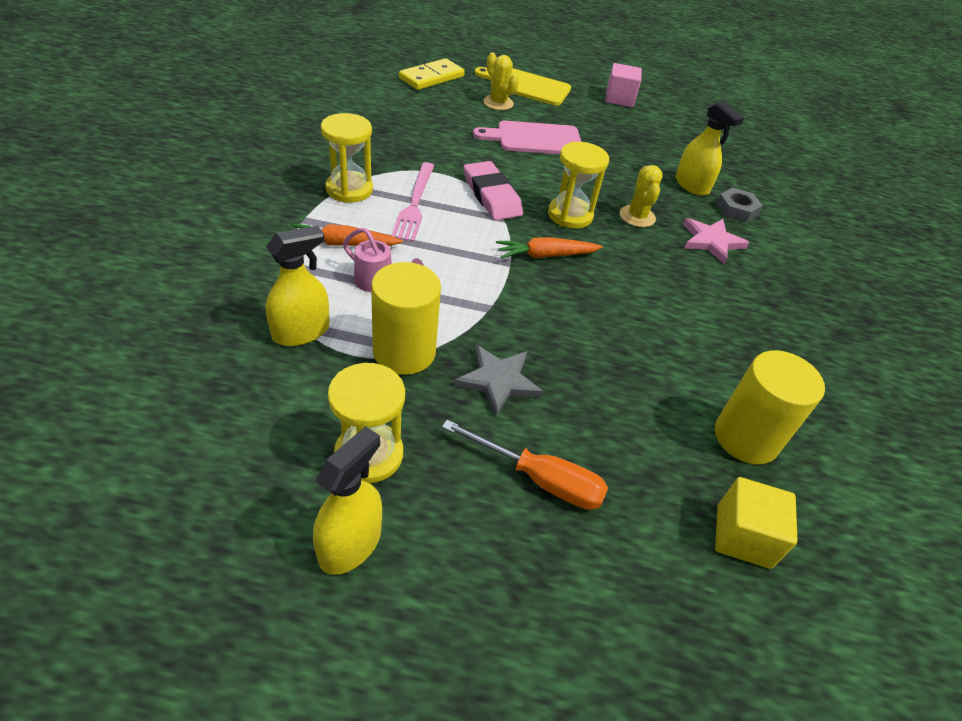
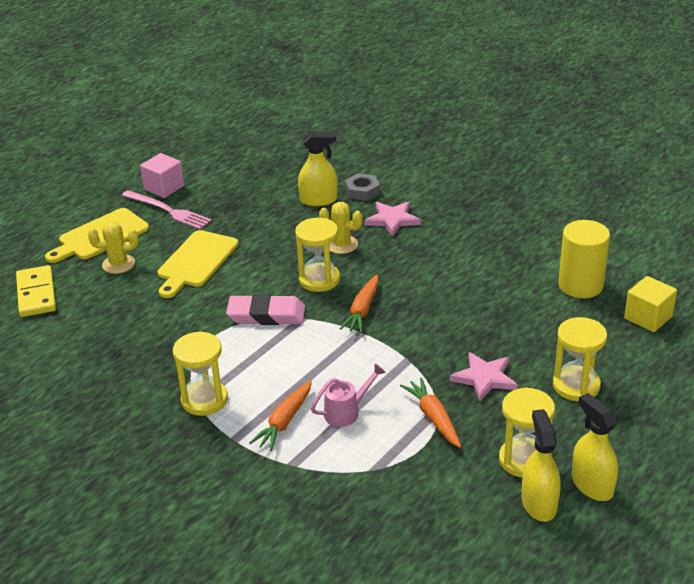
camera: 55 degrees left, 10 degrees down
(301, 332) = (384, 470): yellow spray bottle -> yellow spray bottle (539, 503)
(404, 352) = (433, 418): yellow cylinder -> orange carrot
(415, 204) = (251, 364): pink fork -> pink fork (168, 211)
(498, 381) = (484, 378): grey star -> pink star
(534, 139) = (196, 262): pink cutting board -> yellow cutting board
(539, 479) = (576, 386): orange screwdriver -> yellow hourglass

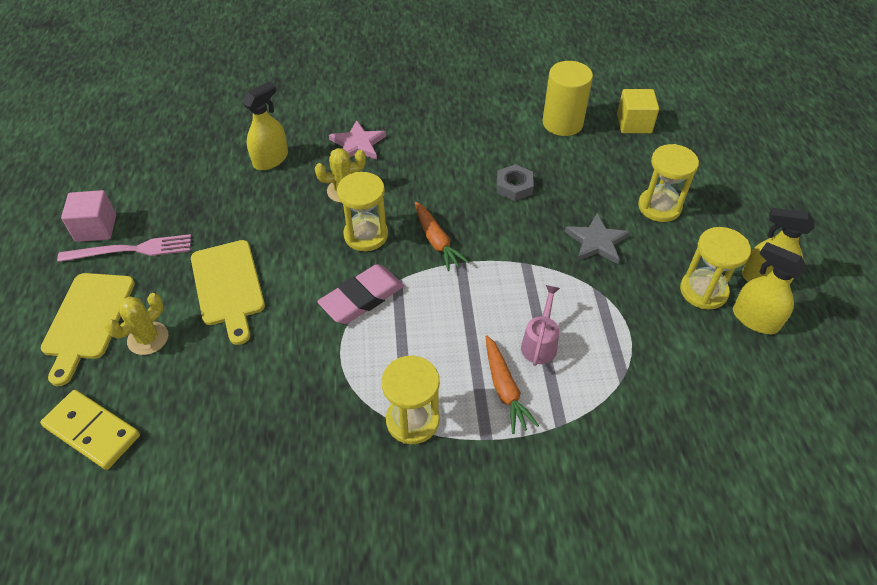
camera: 45 degrees left, 15 degrees up
(362, 191) = (299, 131): grey nut -> grey nut (514, 186)
(433, 418) = (605, 301): orange carrot -> none
(484, 378) = (596, 241): pink star -> grey star

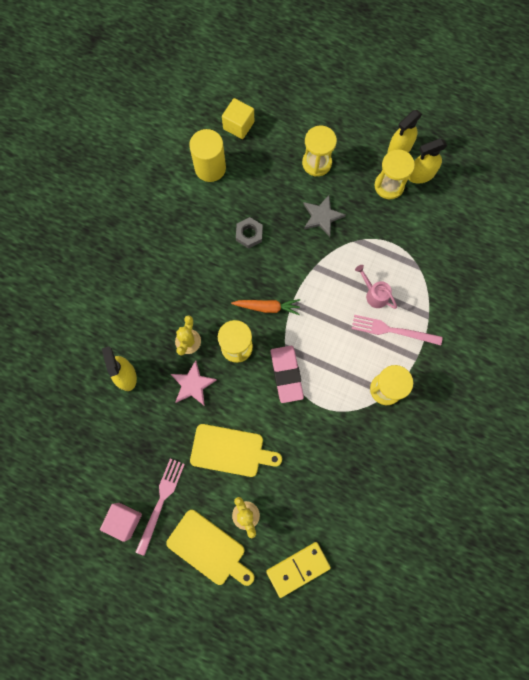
camera: 60 degrees left, 25 degrees up
(358, 144) = (147, 310): pink star -> pink star (193, 384)
(505, 389) = (392, 330): orange carrot -> pink fork

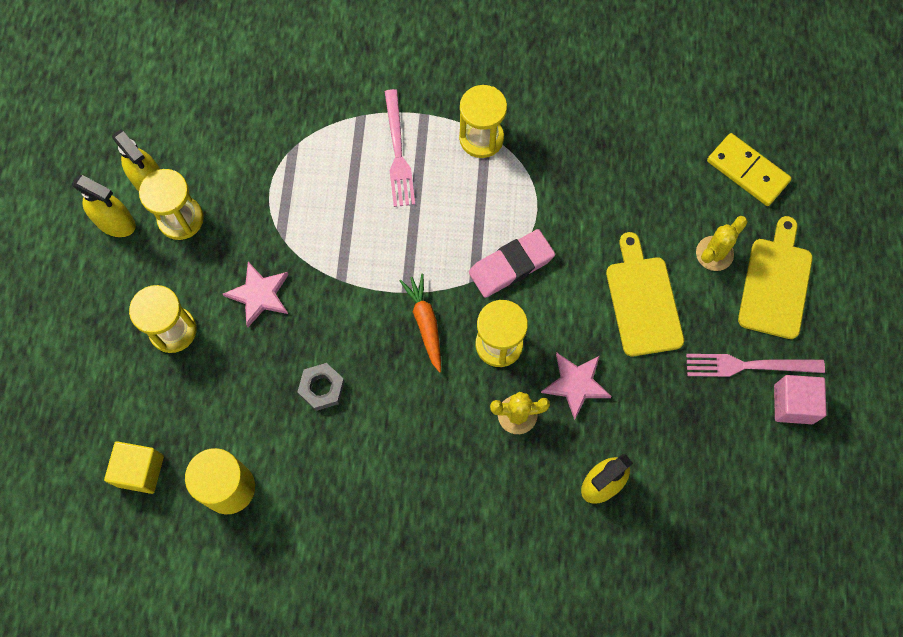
camera: 110 degrees left, 5 degrees down
(322, 216) = (259, 295): grey star -> pink star
(374, 294) = (354, 190): pink watering can -> none

